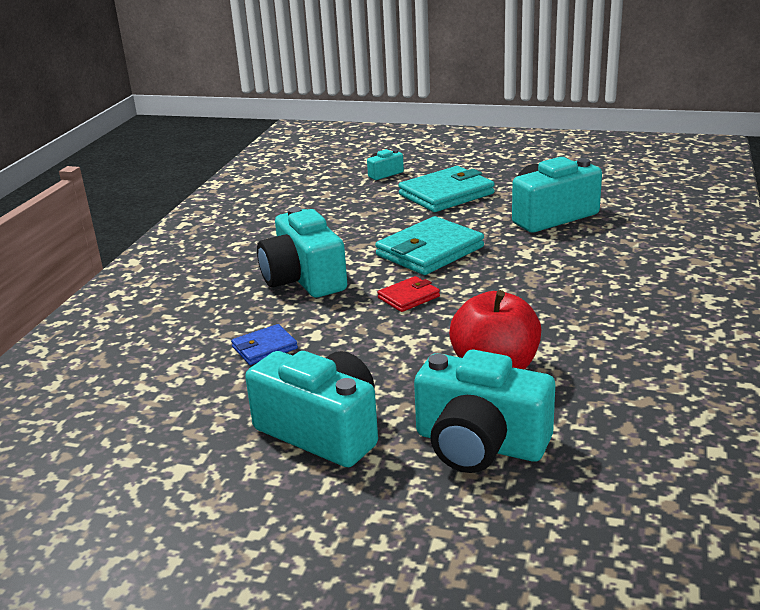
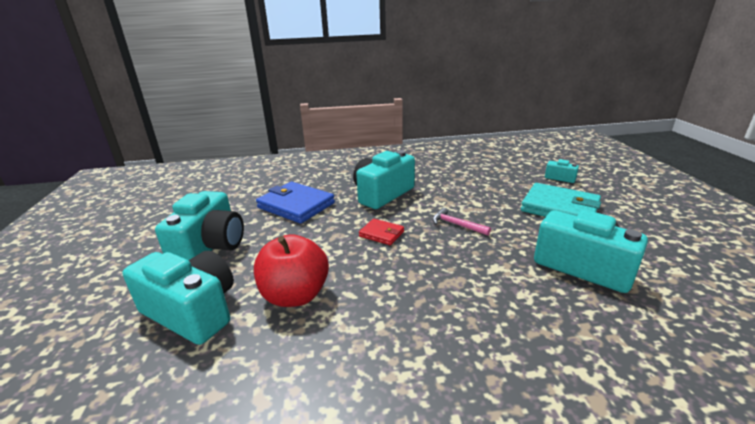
camera: 65 degrees right, 0 degrees up
(264, 348) = (296, 205): blue wallet -> blue wallet, size x1.92
(429, 251) = (456, 225): turquoise wallet -> pink hammer
(479, 444) = (193, 311): turquoise camera -> turquoise camera turned 120 degrees clockwise

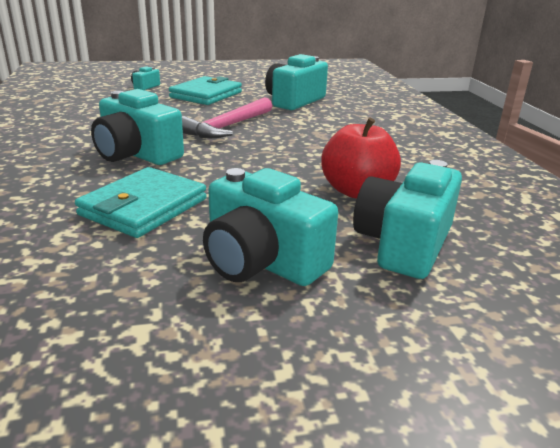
camera: 95 degrees left, 0 degrees up
(210, 246) = (261, 261): turquoise camera -> turquoise camera turned 150 degrees counterclockwise
(296, 205) = (144, 207): blue wallet -> turquoise wallet
(381, 234) = (240, 156): red wallet -> none
(456, 225) = (227, 127): pink hammer -> pink hammer, size x1.89

